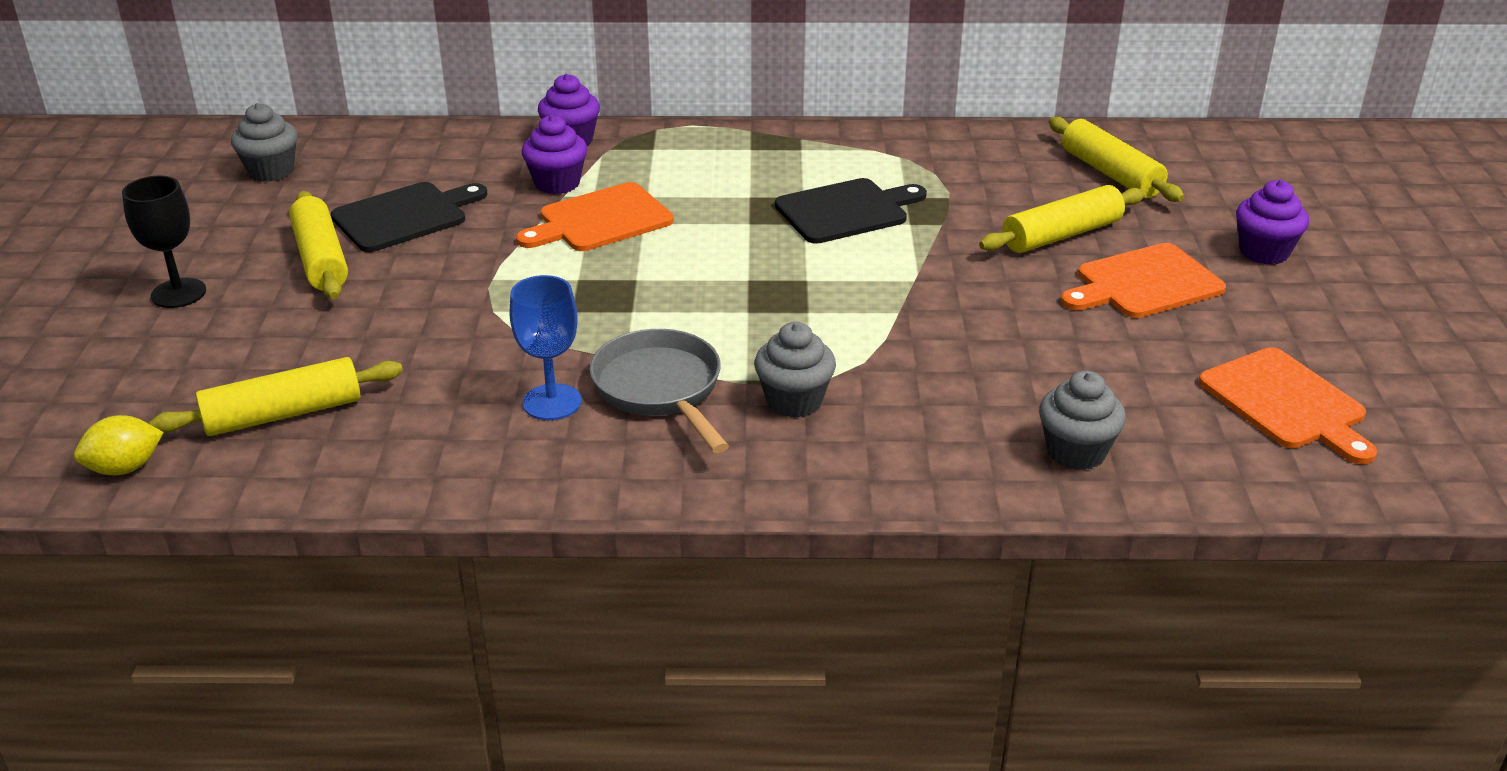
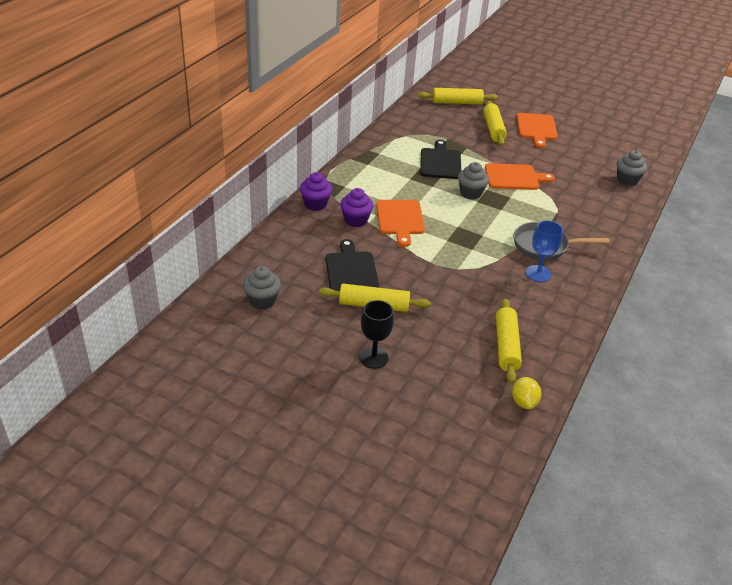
camera: 65 degrees left, 5 degrees up
(794, 401) = (568, 220): grey cupcake -> grey cupcake (470, 193)
(1264, 252) = (531, 101): purple cupcake -> none
(1286, 403) = (620, 136): orange cutting board -> orange cutting board (514, 177)

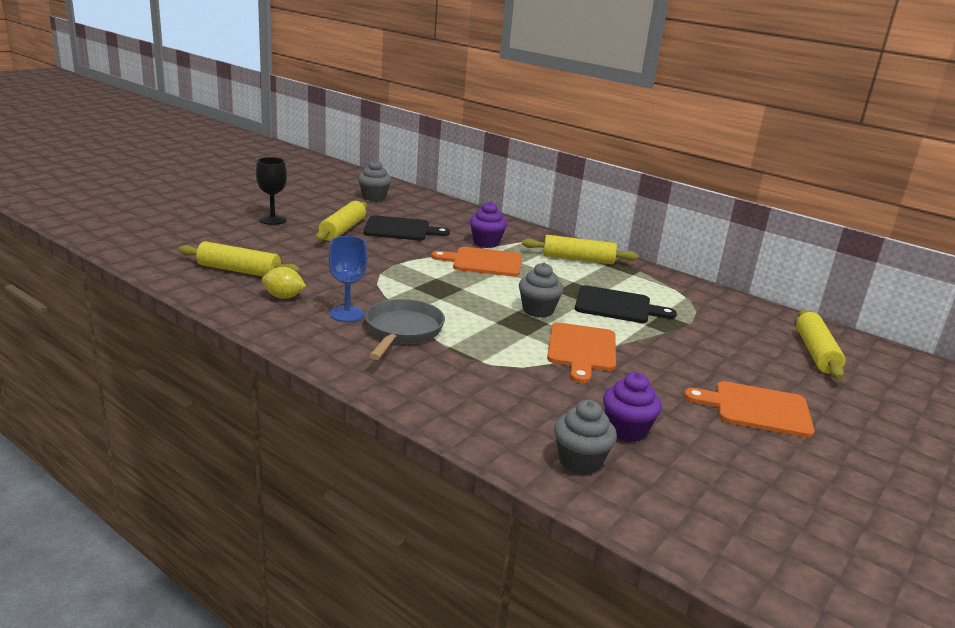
camera: 100 degrees right, 15 degrees down
(315, 204) = (519, 231): purple cupcake -> purple cupcake (626, 430)
(493, 129) = (735, 365): yellow rolling pin -> yellow rolling pin (578, 259)
(524, 402) = (158, 262): yellow lemon -> yellow lemon (283, 297)

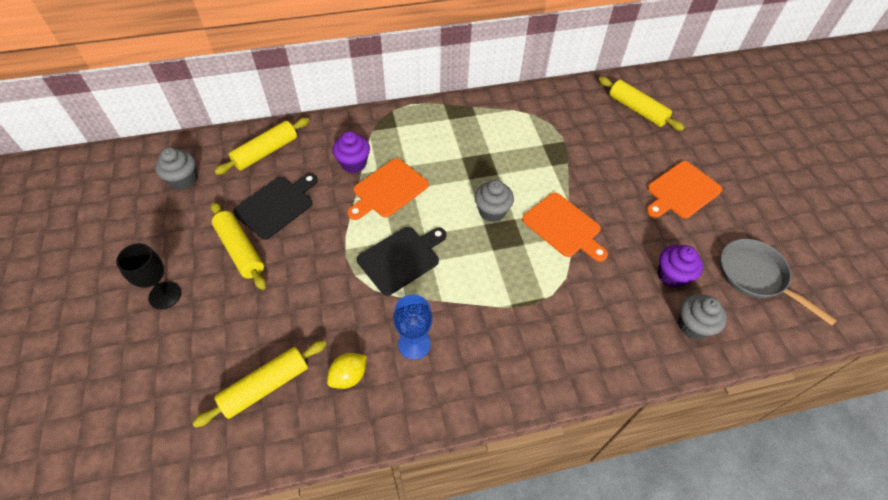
camera: 50 degrees left, 30 degrees up
(402, 331) = (469, 322): grey pan -> grey pan (755, 276)
(578, 259) = (428, 127): yellow rolling pin -> yellow rolling pin (266, 152)
(617, 306) = (516, 160): black cutting board -> black cutting board (401, 258)

